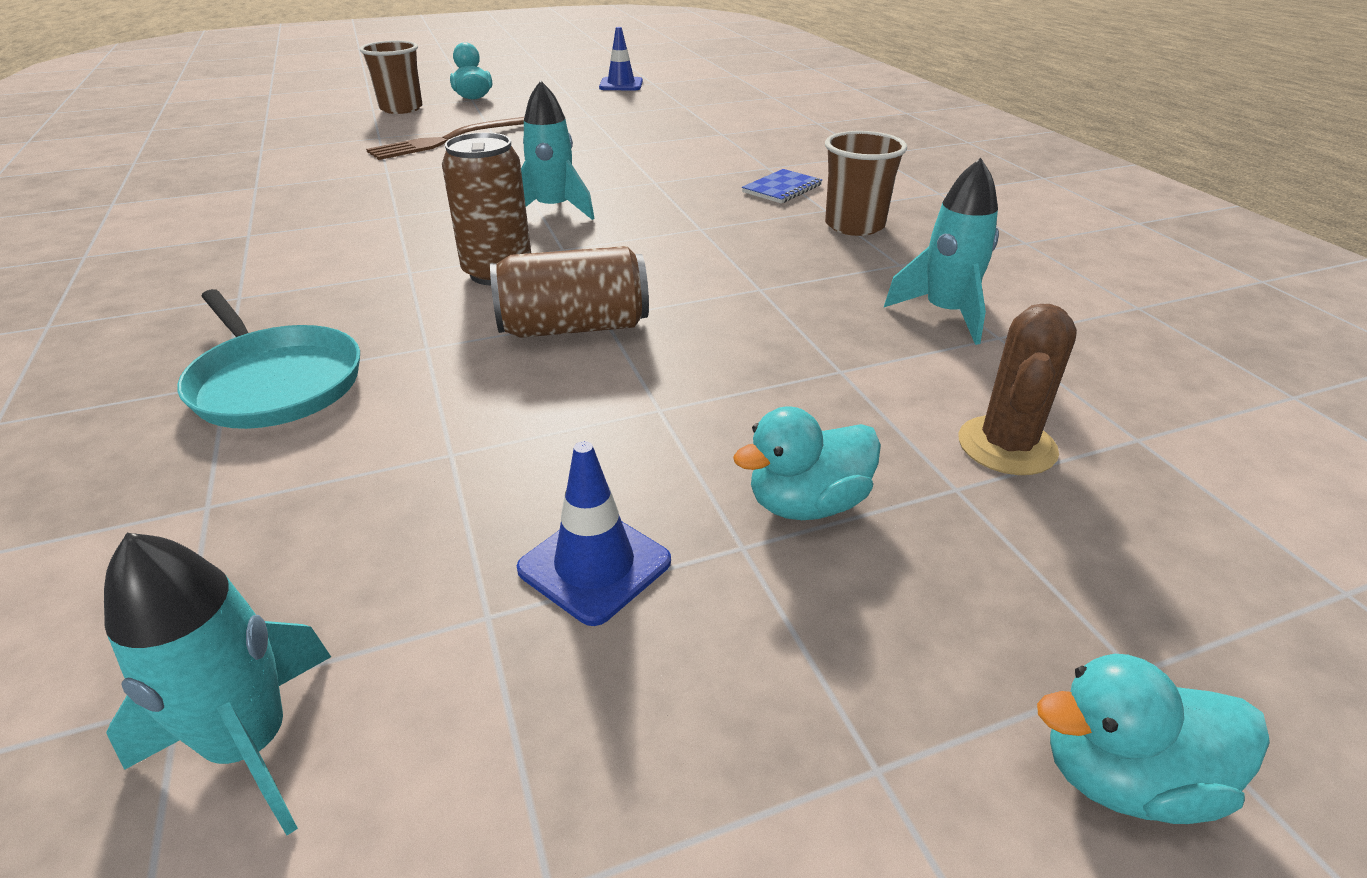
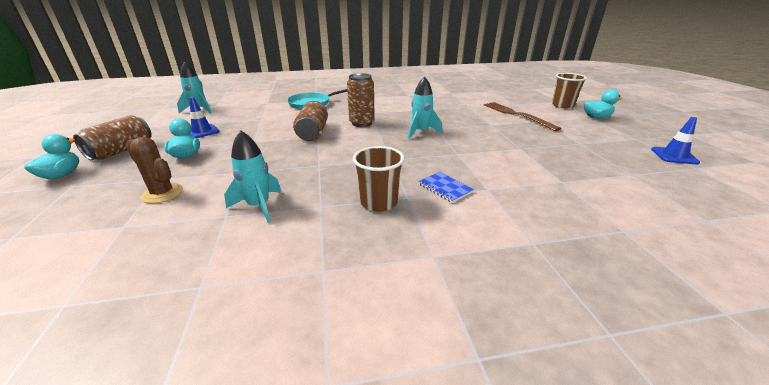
camera: 100 degrees right, 5 degrees down
(856, 731) = (121, 151): none -> brown can

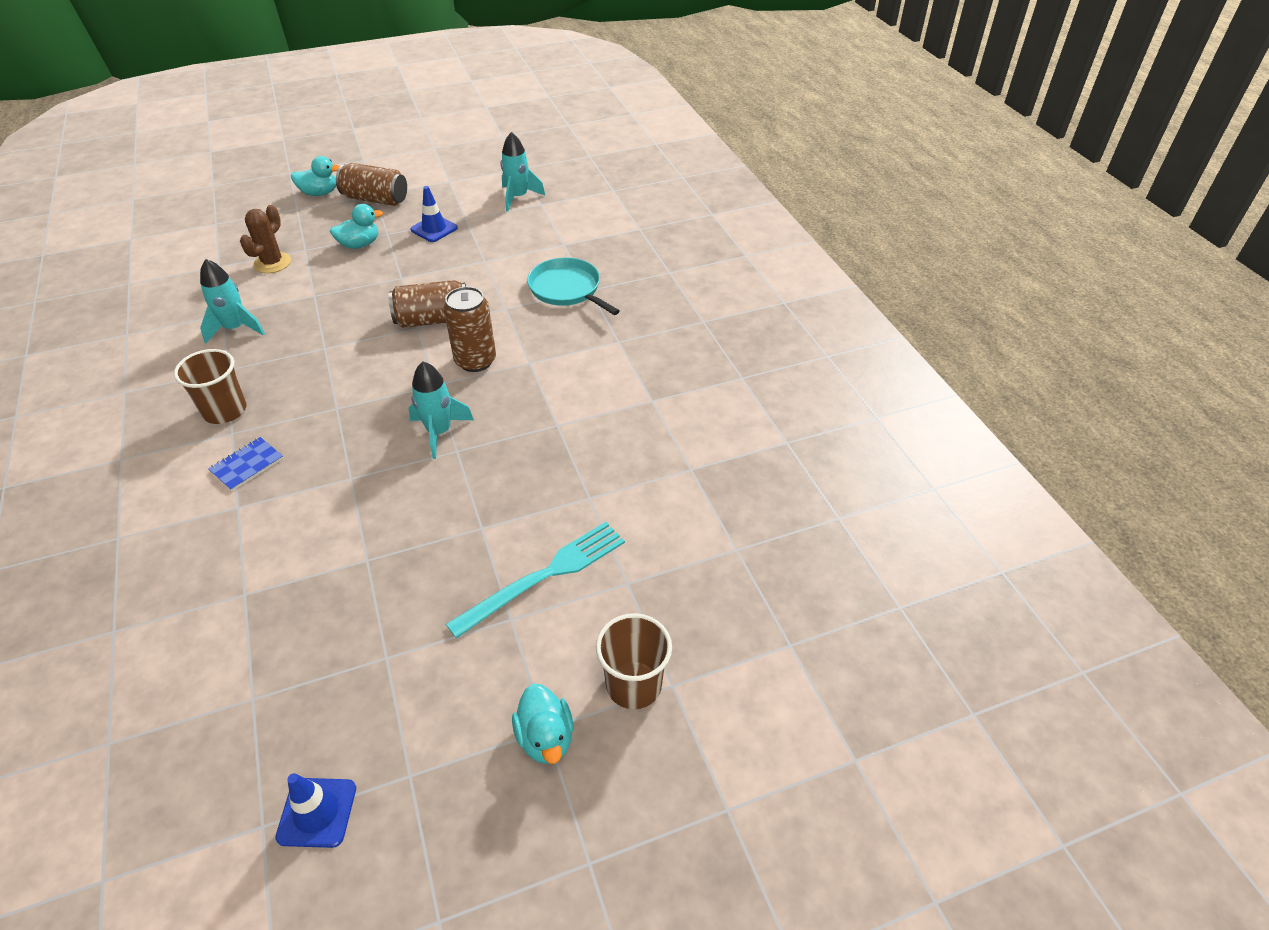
camera: 80 degrees right, 15 degrees up
(516, 115) = (544, 576): brown fork -> turquoise fork

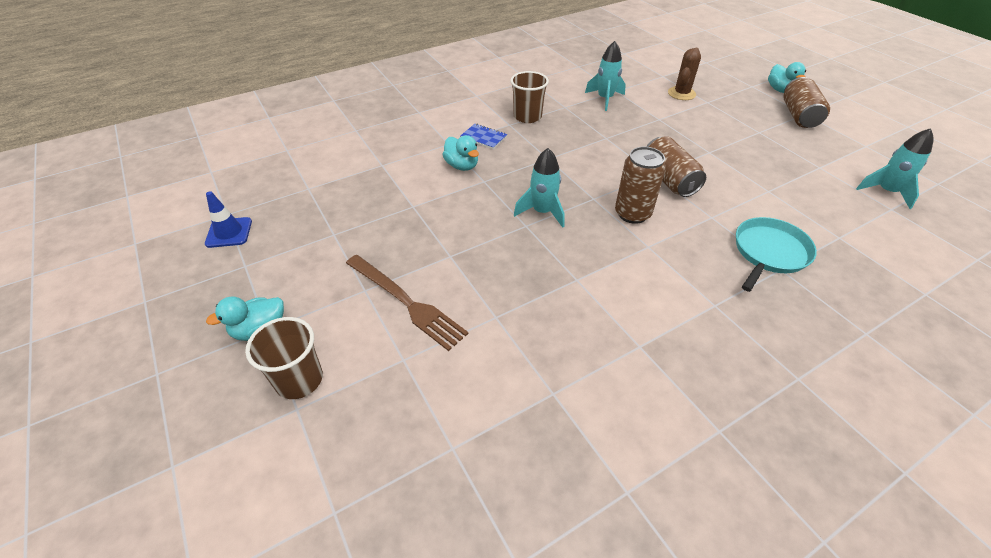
camera: 80 degrees right, 0 degrees up
(272, 263) = (681, 93): brown cactus -> brown cactus turned 75 degrees counterclockwise
(360, 244) = (734, 123): turquoise duck -> turquoise duck (462, 166)
(434, 229) = (788, 153): blue traffic cone -> none
(544, 576) = (406, 302): turquoise fork -> brown fork

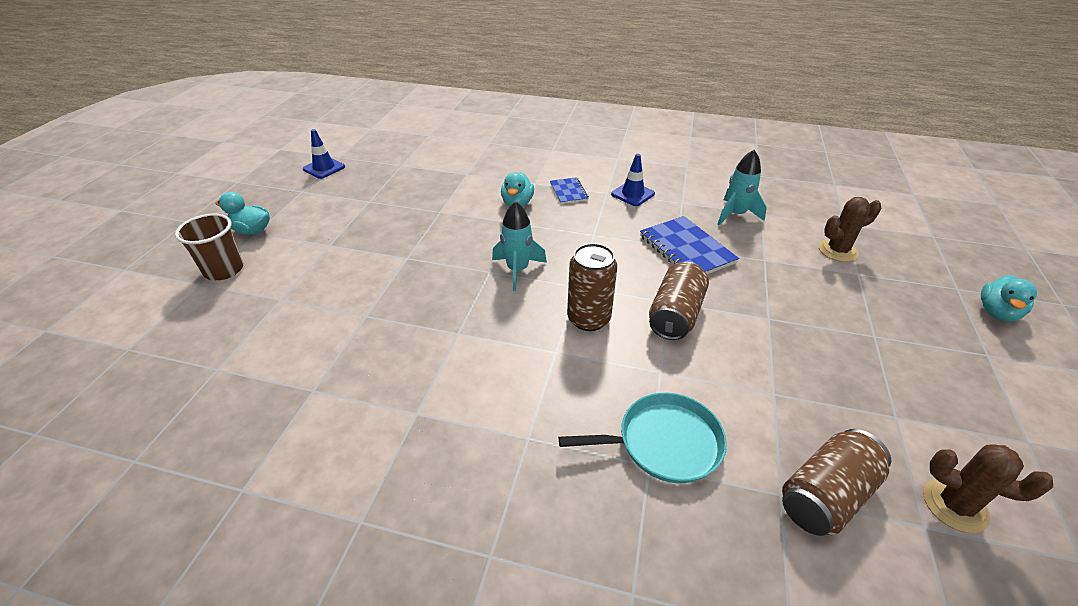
camera: 45 degrees right, 5 degrees down
(406, 302) = (336, 268): brown fork -> none
(527, 117) = (632, 194): brown cup -> blue traffic cone
(613, 136) = (686, 249): none -> blue notebook
(799, 116) = (972, 351): brown can -> brown can (825, 495)
(886, 192) = (954, 505): turquoise rocket -> brown cactus

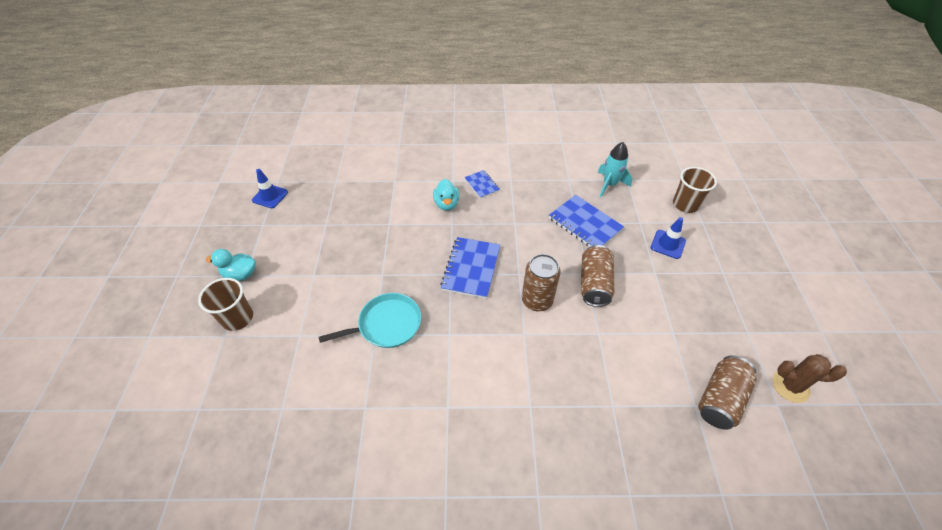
camera: 15 degrees left, 10 degrees up
(517, 270) = (471, 268): turquoise rocket -> blue notebook
(632, 194) = (530, 178): blue traffic cone -> blue traffic cone (668, 244)
(663, 442) = (616, 387): turquoise pan -> turquoise pan (386, 324)
(837, 251) = (685, 204): brown cactus -> brown cup
(997, 312) = (791, 237): turquoise duck -> none

